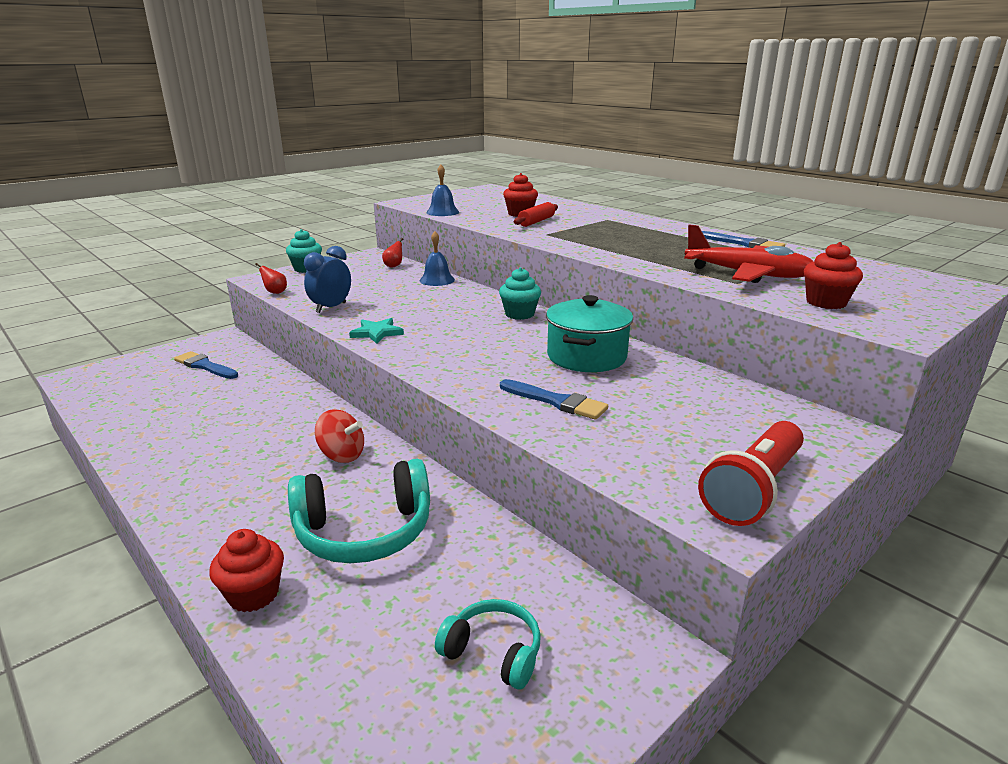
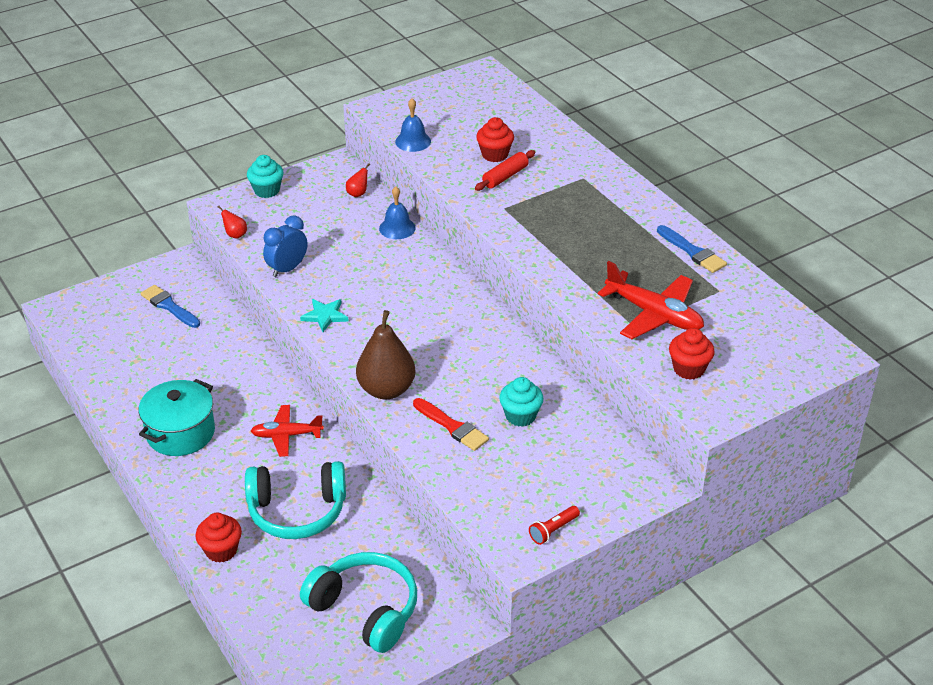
camera: 10 degrees right, 15 degrees up
(342, 455) = (286, 435): red spinning top -> red plane
(463, 379) = (386, 389): none -> brown pear
(493, 652) = (365, 610): turquoise headphones -> turquoise headphones, size x1.79
(519, 314) = (462, 300): turquoise cupcake -> turquoise cupcake (520, 416)
(556, 401) = (452, 426): blue brush -> red brush
(586, 357) = (499, 373): turquoise pot -> turquoise pot (180, 433)
(753, 489) = (553, 530): red flashlight -> red flashlight, size x0.50

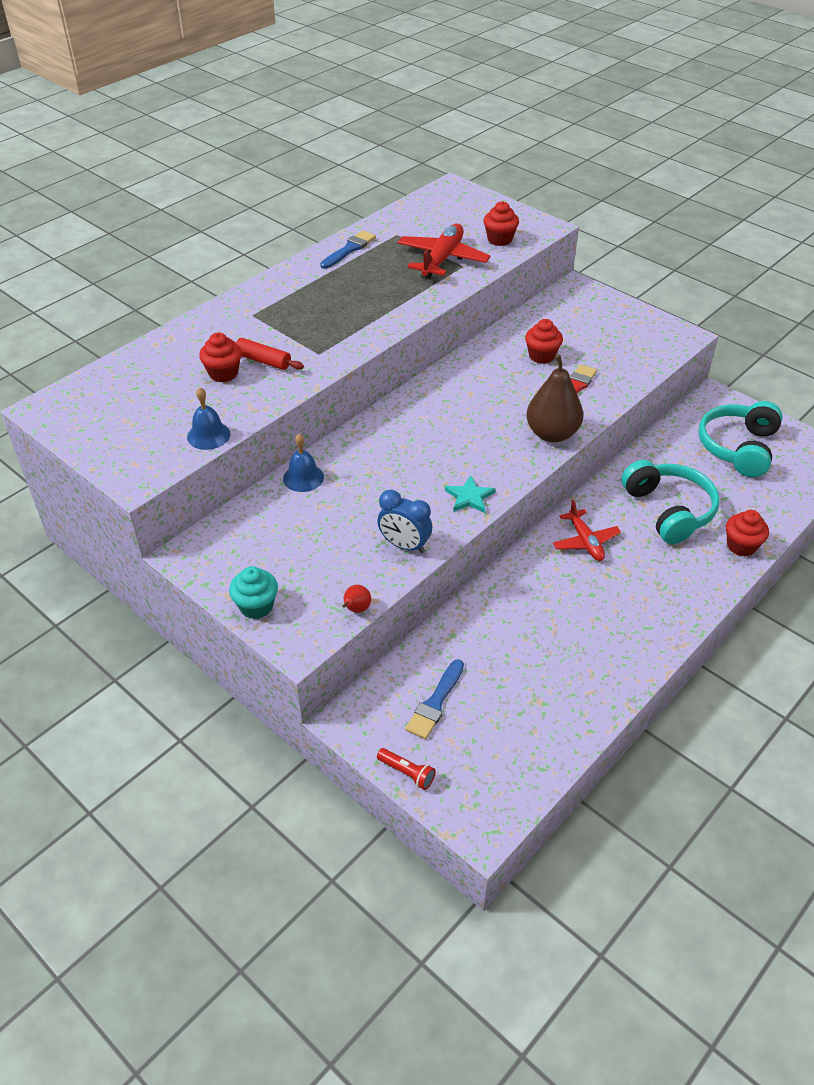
camera: 105 degrees left, 5 degrees up
(180, 433) = (624, 621): turquoise pot -> none
(358, 193) = (245, 522): red pear -> none
(520, 416) = (541, 356): turquoise cupcake -> red cupcake
(553, 530) = (650, 324): red flashlight -> red flashlight (407, 773)

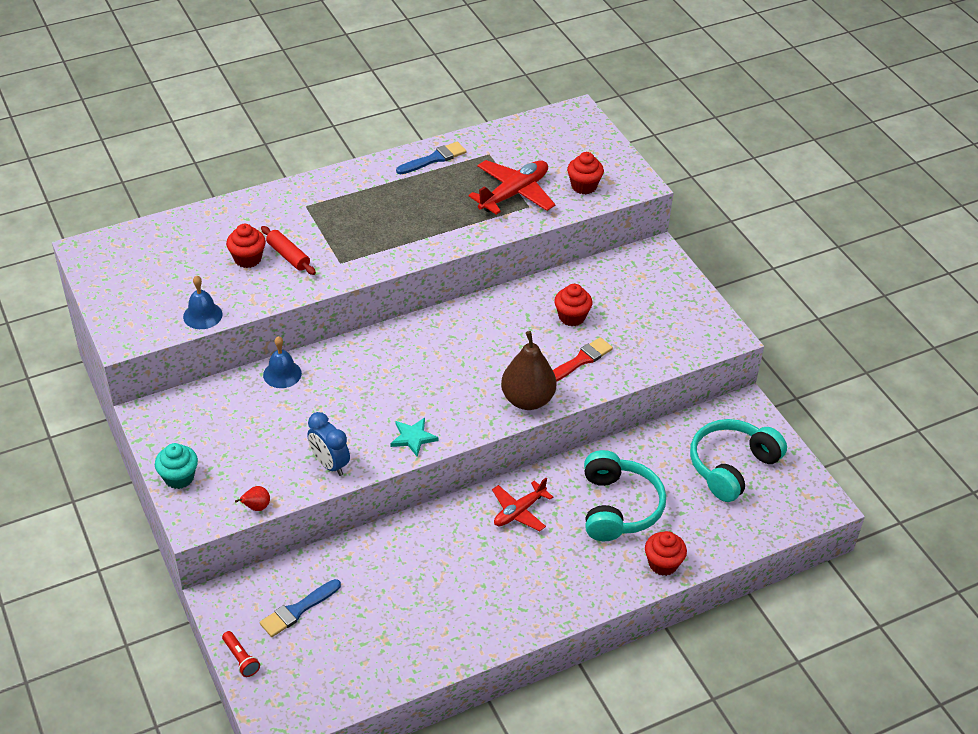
camera: 20 degrees right, 0 degrees up
(585, 541) = (519, 511): red plane -> red plane turned 45 degrees clockwise

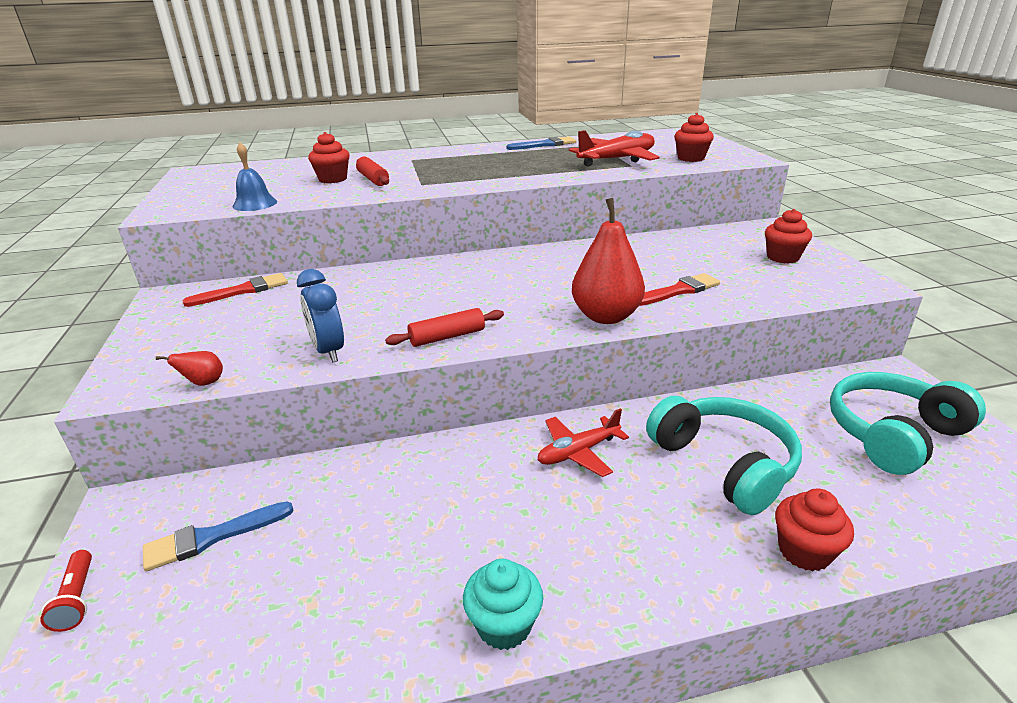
camera: 15 degrees right, 15 degrees down
(179, 477) = (142, 347): turquoise cupcake -> turquoise cupcake (504, 625)
(213, 400) = (243, 290): none -> red brush
(282, 374) = (331, 278): blue bell -> none
(413, 438) = (447, 337): turquoise star -> red rolling pin
(527, 400) = (606, 316): brown pear -> red pear
(571, 317) = (670, 260): red cupcake -> red cupcake (782, 257)
(618, 507) = (724, 463): turquoise headphones -> turquoise headphones turned 45 degrees counterclockwise

